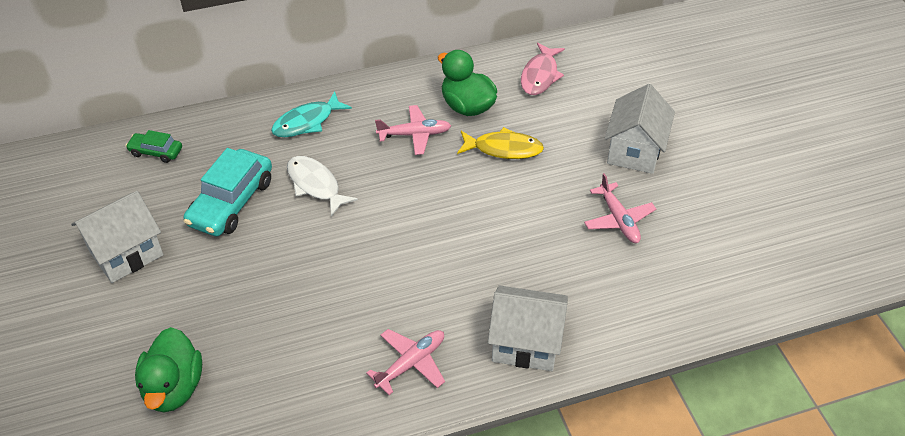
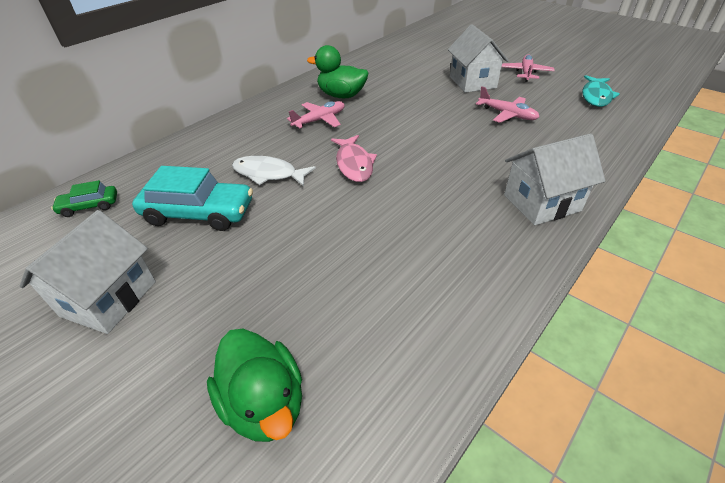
camera: 30 degrees left, 5 degrees down
(231, 202) = (199, 213): turquoise car -> turquoise car turned 75 degrees counterclockwise
(307, 122) = (225, 140): turquoise fish -> turquoise fish (596, 96)
(411, 363) = (477, 257): pink plane -> pink plane (526, 73)
(503, 149) = (391, 107): yellow fish -> none
(540, 75) = (373, 69): pink fish -> pink fish (354, 164)

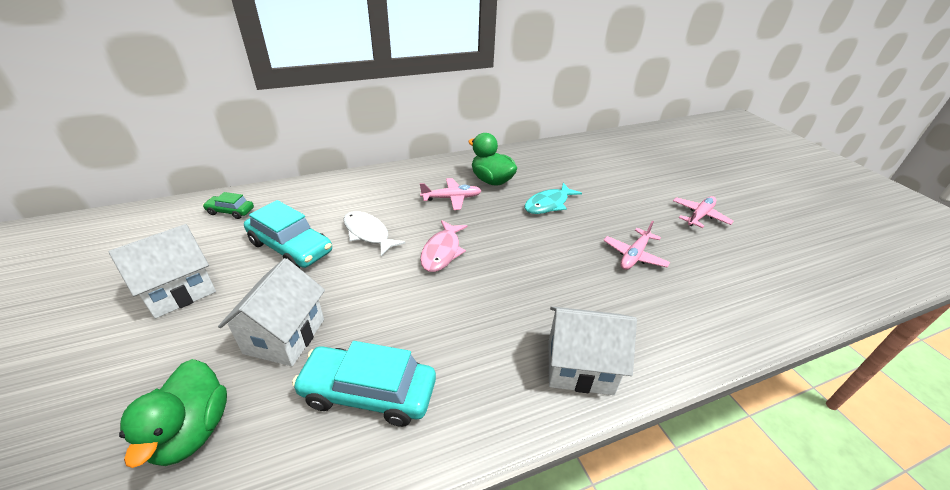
camera: 25 degrees right, 5 degrees down
(401, 293) = (369, 392): none -> turquoise car
(472, 82) = (630, 207): white house -> white house (285, 336)
(507, 114) = (634, 255): pink plane -> pink plane turned 60 degrees clockwise
(596, 96) = (759, 271): turquoise fish -> turquoise fish (548, 204)

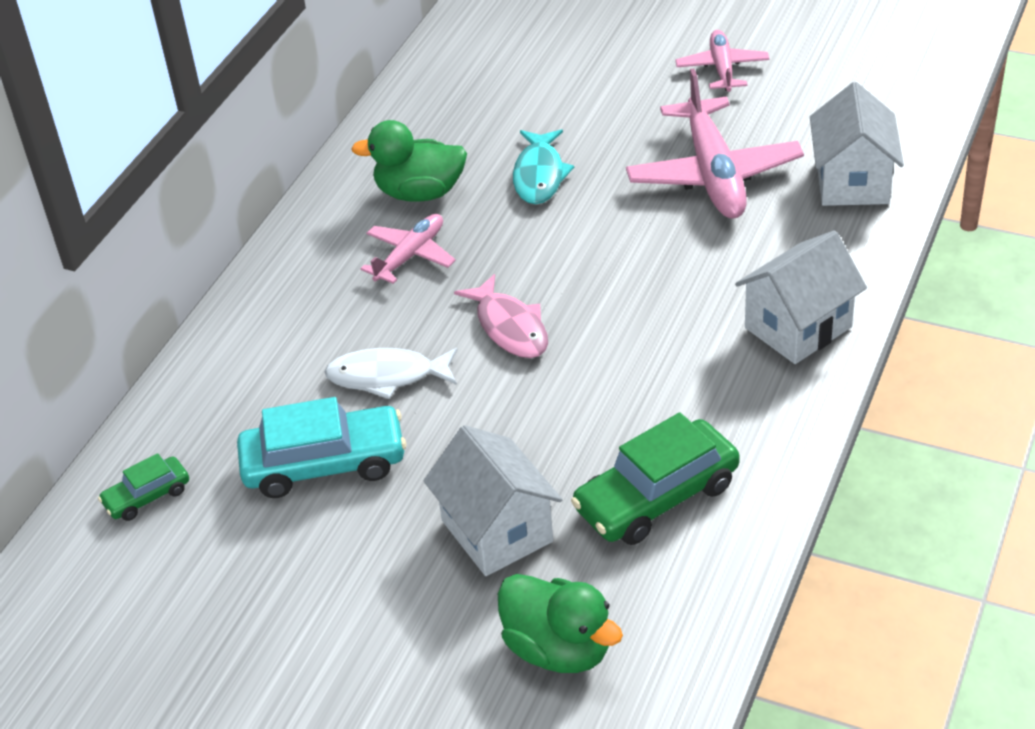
camera: 40 degrees left, 5 degrees up
(179, 291) = (292, 603): white house -> white house (852, 182)
(369, 392) = (656, 497): turquoise car -> green car
(634, 255) = (713, 174): pink plane -> pink plane, size x1.77

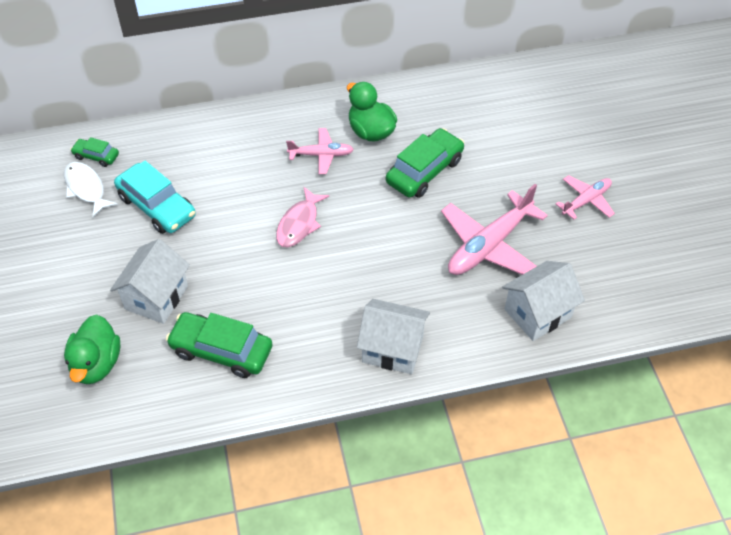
camera: 50 degrees right, 10 degrees up
(387, 376) = (230, 196): white fish -> white fish (86, 189)
(539, 175) = (424, 171): turquoise fish -> green car

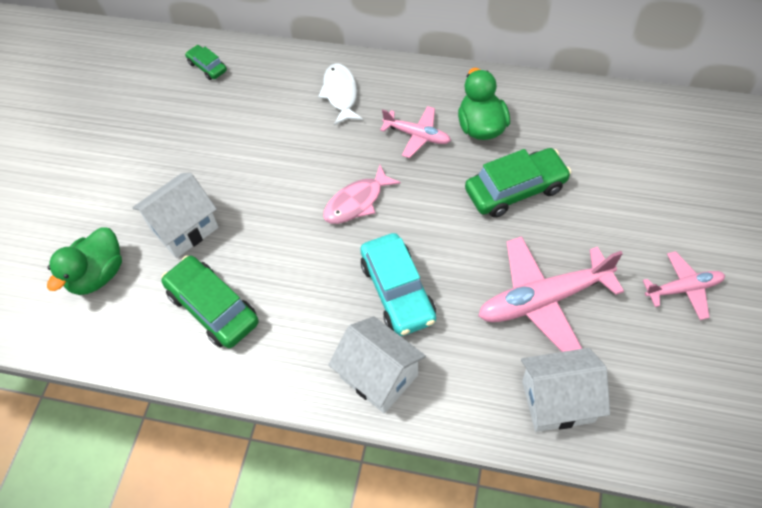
camera: 30 degrees right, 5 degrees up
(86, 189) = (182, 96): white fish -> white fish (340, 94)
(157, 206) = (233, 135): turquoise car -> turquoise car (397, 291)

